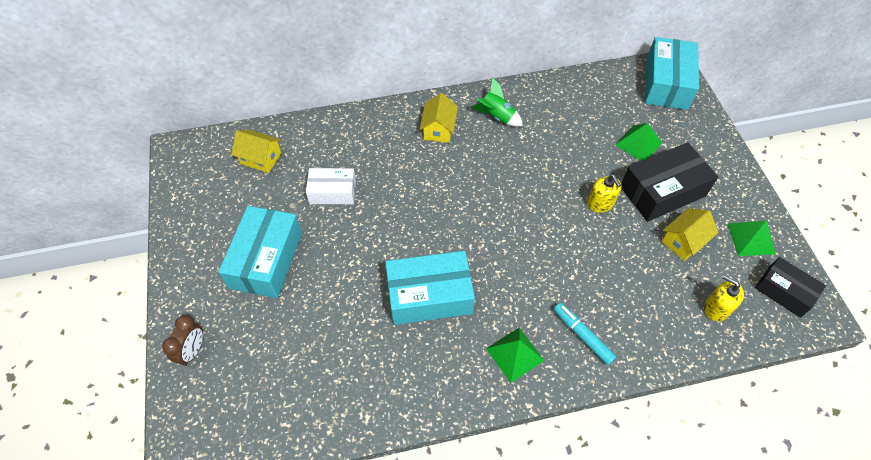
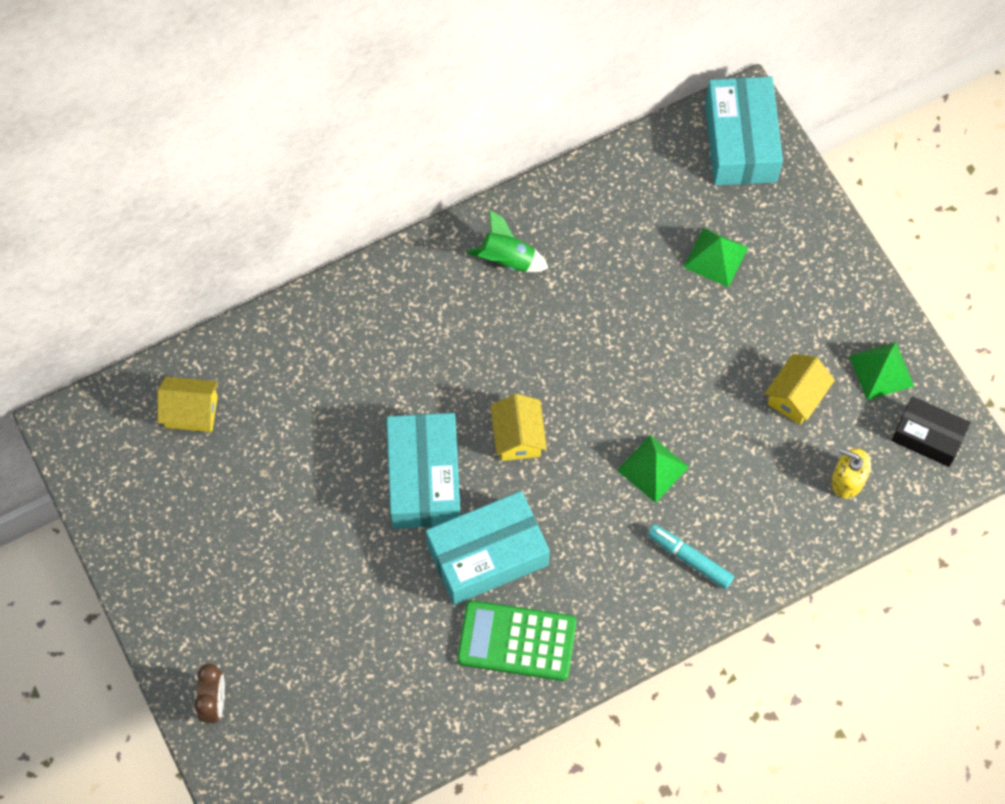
camera: 15 degrees left, 10 degrees up
(266, 260) = (259, 560): turquoise box -> turquoise box (424, 478)
(332, 192) = (312, 439): white box -> none
(433, 364) = (516, 641): none -> green calculator
(438, 129) = (430, 301): yellow house -> yellow house (518, 437)
(515, 354) = (612, 603): green pyramid -> green pyramid (652, 468)
(600, 203) = (679, 366): yellow soap dispenser -> none
(662, 191) = (759, 327): black box -> none

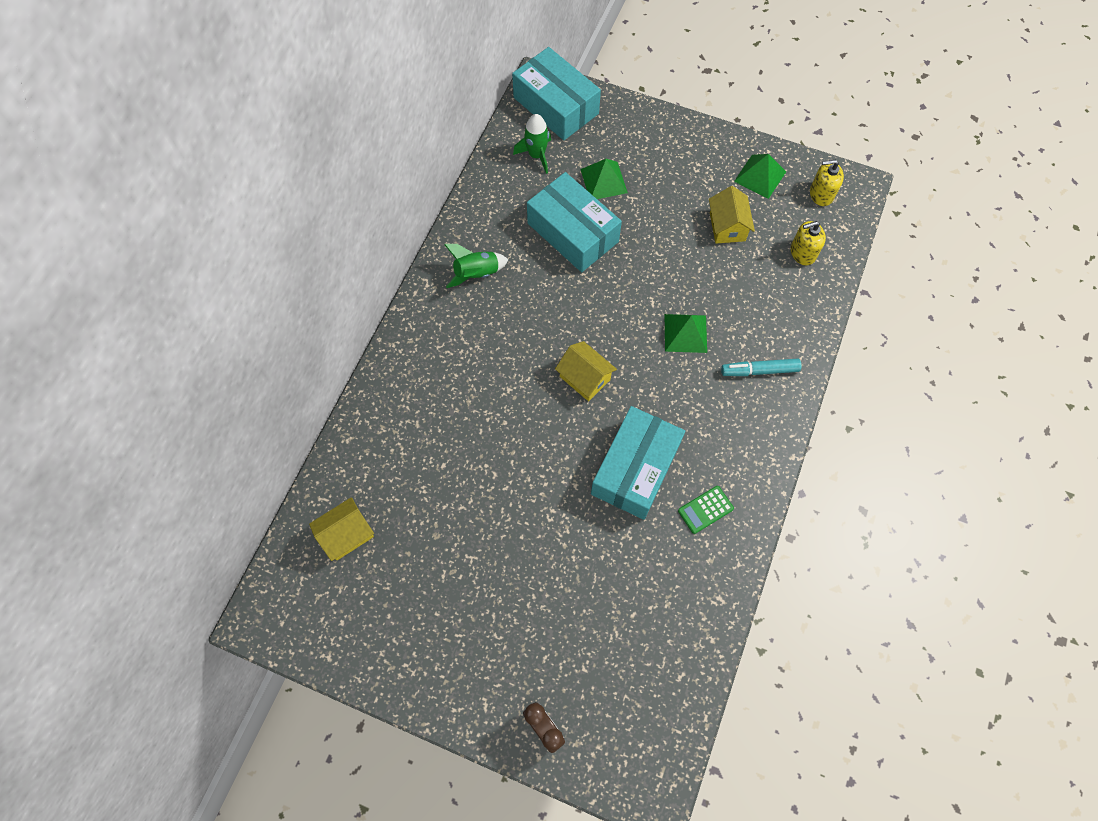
camera: 40 degrees left, 0 degrees up
(424, 478) = (549, 452): turquoise box -> turquoise box (573, 232)
(516, 641) = (705, 510): green calculator -> green calculator, size x0.52
(672, 181) = (536, 155): none -> green rocket
(927, 436) = (821, 194): black box -> yellow soap dispenser

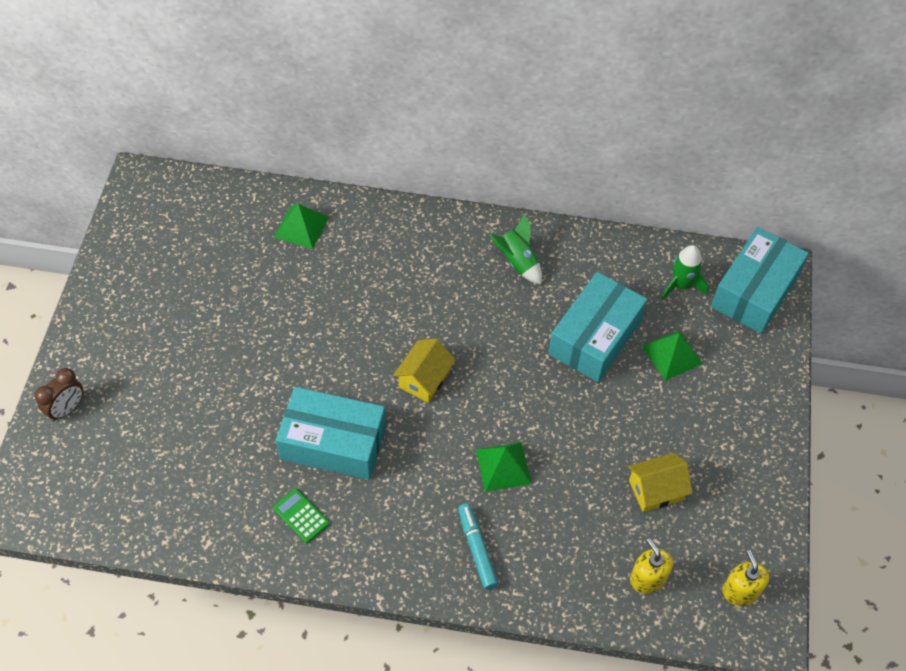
camera: 75 degrees right, 10 degrees down
(346, 534) = (224, 221): yellow house -> none
(760, 176) = (740, 517): green pyramid -> green pyramid (301, 227)

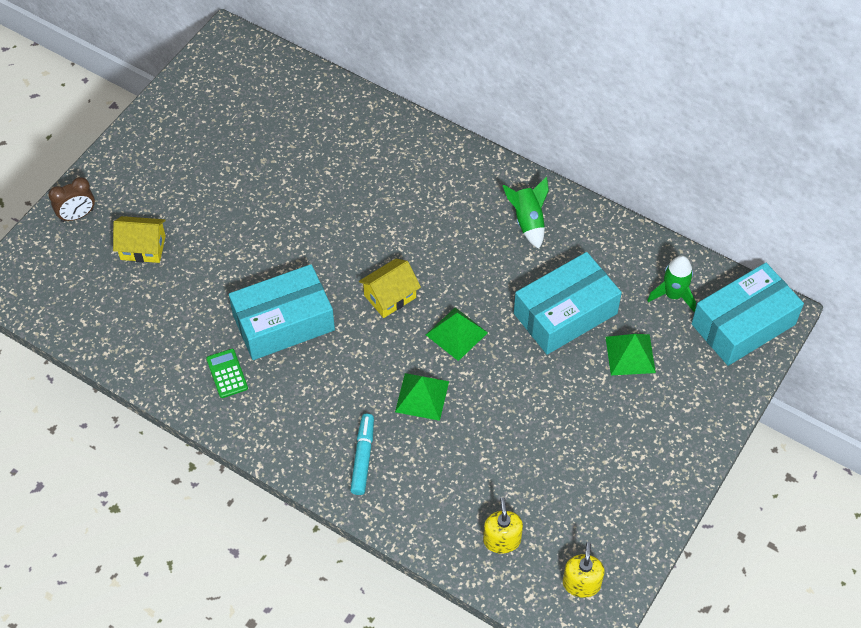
camera: 25 degrees right, 0 degrees up
(301, 227) = (347, 125): green pyramid -> green pyramid (456, 333)
(333, 443) = (283, 322): turquoise box -> turquoise box turned 60 degrees counterclockwise
(655, 490) = (550, 468): yellow house -> yellow house (143, 248)

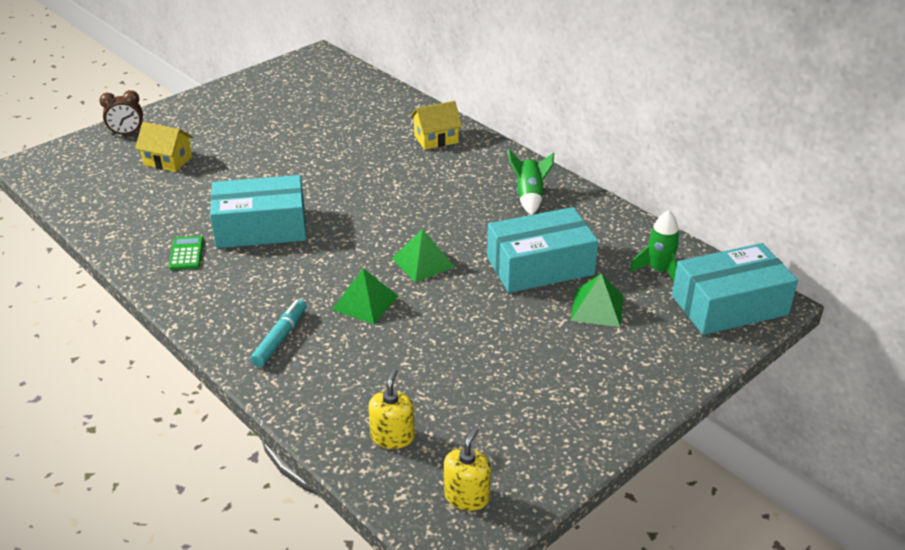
camera: 15 degrees right, 20 degrees down
(390, 296) = (371, 226): yellow house -> yellow house (436, 139)

